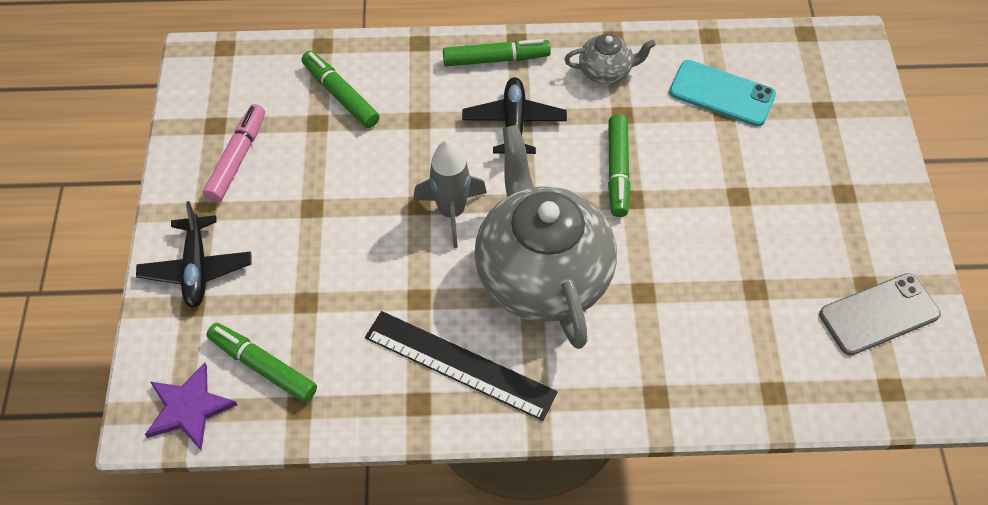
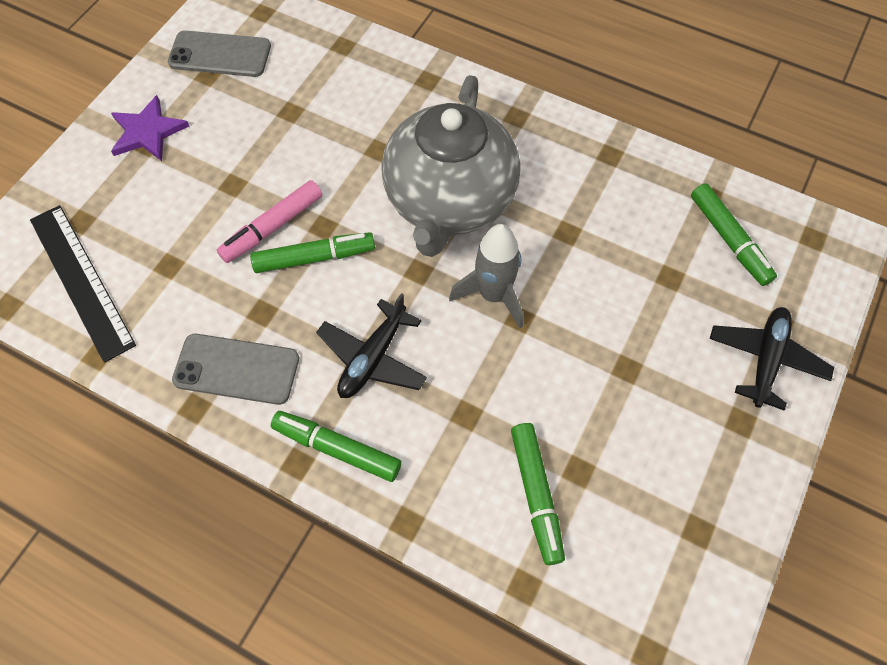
camera: 150 degrees left, 5 degrees up
(189, 408) = (804, 236): purple star -> purple star (147, 132)
(237, 158) = (685, 469): pink marker -> pink marker (272, 227)
(460, 364) = (561, 166): black ruler -> black ruler (81, 281)
(606, 71) = (236, 369): grey teapot -> grey phone
(617, 171) = (314, 258): green marker -> green marker turned 45 degrees clockwise
(721, 94) = (151, 284): turquoise phone -> none

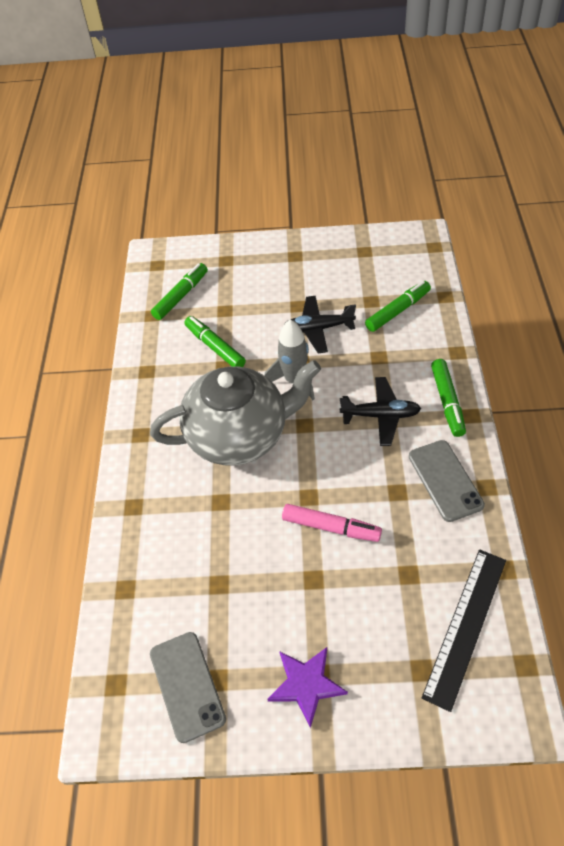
camera: 115 degrees left, 10 degrees down
(314, 258) = (336, 486): green marker -> green marker (215, 347)
(765, 360) = (252, 258): black plane -> black plane (318, 329)

